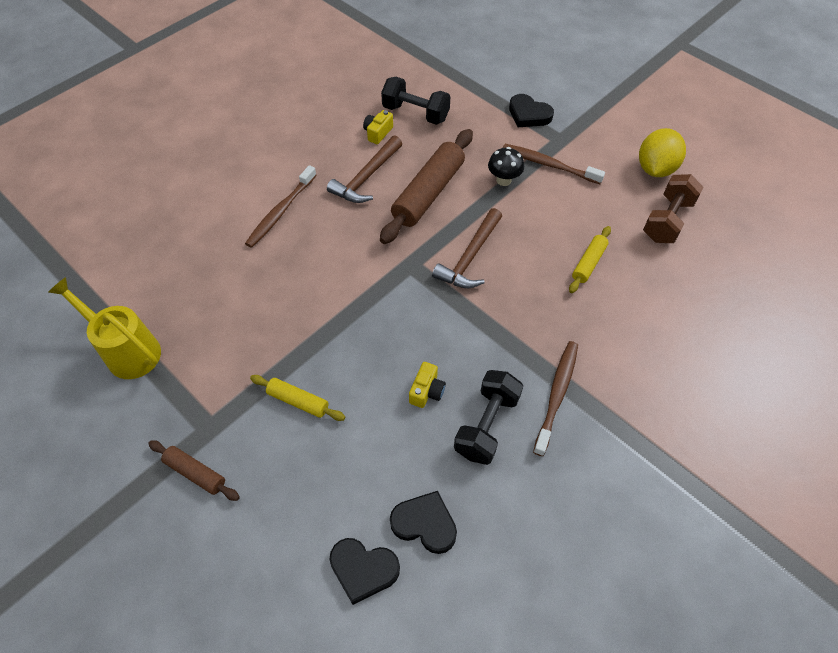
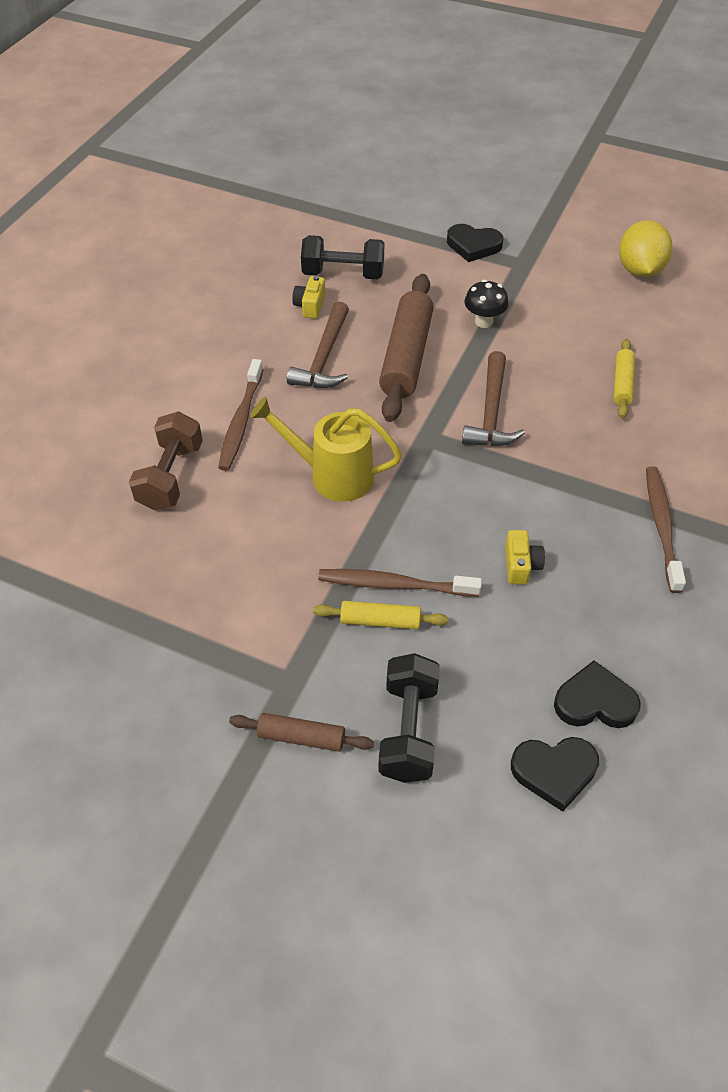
camera: 20 degrees left, 5 degrees down
(127, 351) = (136, 630): yellow watering can -> yellow watering can (332, 475)
(486, 425) = (605, 580): black dumbbell -> black dumbbell (408, 730)
(549, 165) = (525, 293): brown toothbrush -> brown toothbrush (395, 585)
(667, 220) = (679, 319): brown dumbbell -> brown dumbbell (171, 476)

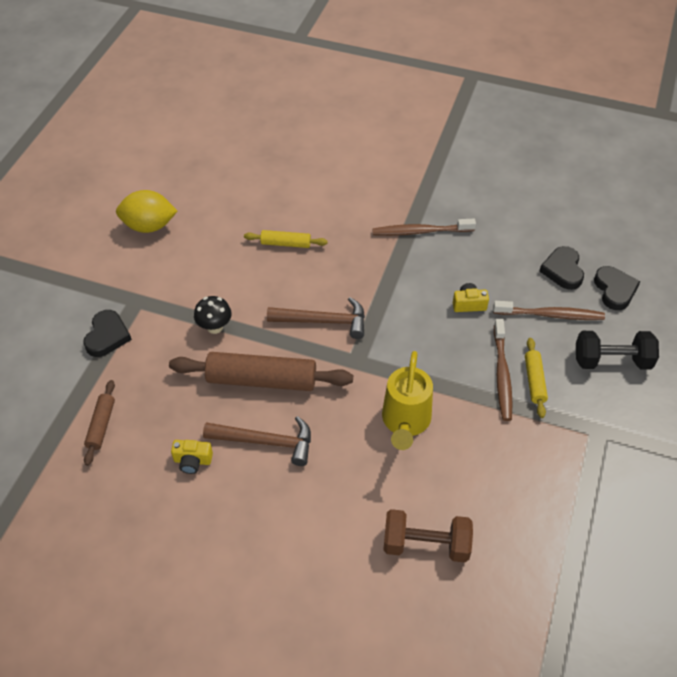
camera: 95 degrees left, 0 degrees up
(241, 421) = (352, 498): brown toothbrush -> brown toothbrush (550, 315)
(301, 737) = (636, 418): brown rolling pin -> brown rolling pin (101, 425)
(343, 274) = (144, 437): black dumbbell -> none

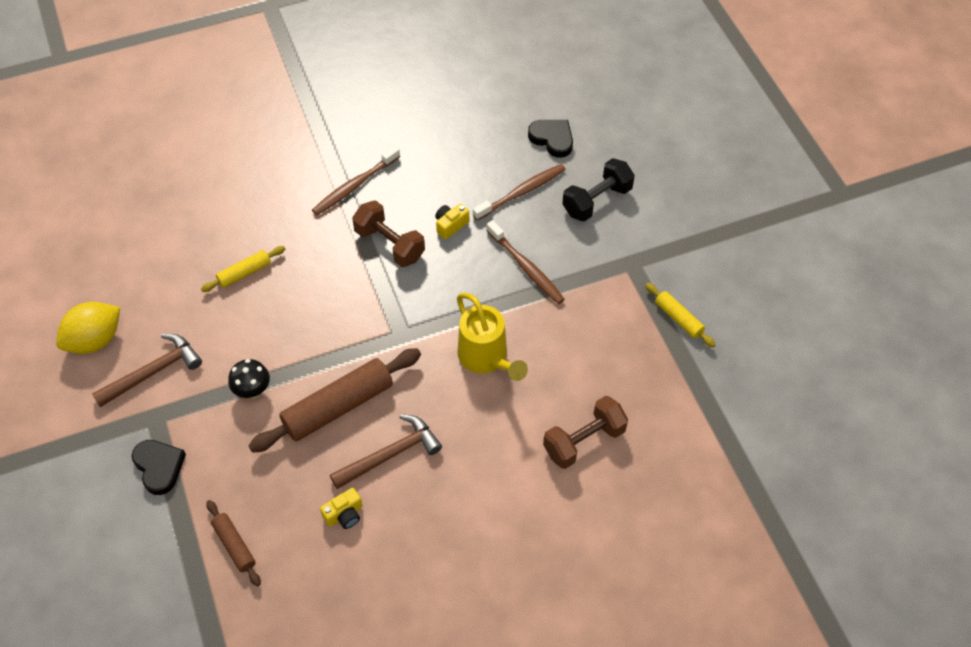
camera: 40 degrees left, 5 degrees up
(323, 321) = (344, 320): brown hammer -> brown hammer (153, 372)
(408, 289) = (389, 244): none -> brown dumbbell
(534, 381) = (554, 256): yellow rolling pin -> yellow rolling pin (678, 318)
(563, 270) = (499, 147): black heart -> none

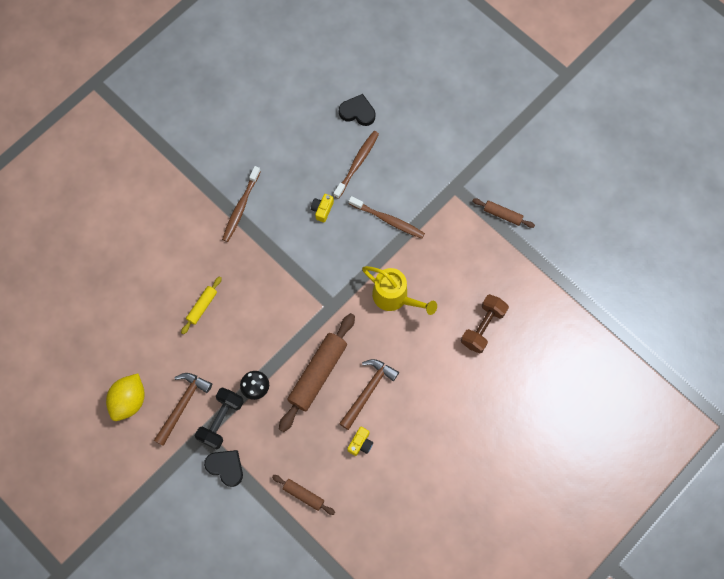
camera: 25 degrees left, 15 degrees up
(389, 244) = (289, 242): brown dumbbell -> none
(597, 200) = (410, 148): black dumbbell -> black dumbbell (221, 420)
(678, 318) = (502, 215): yellow rolling pin -> brown rolling pin

